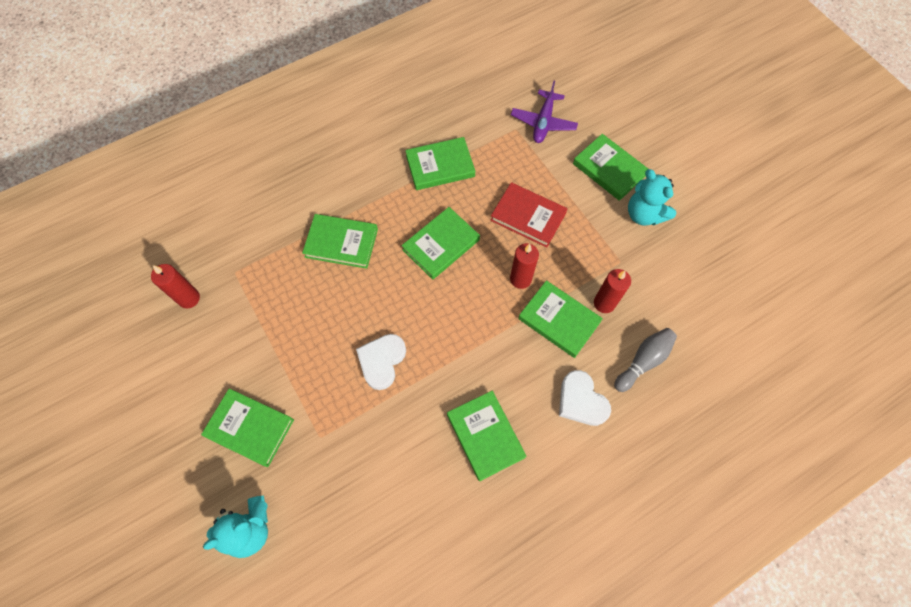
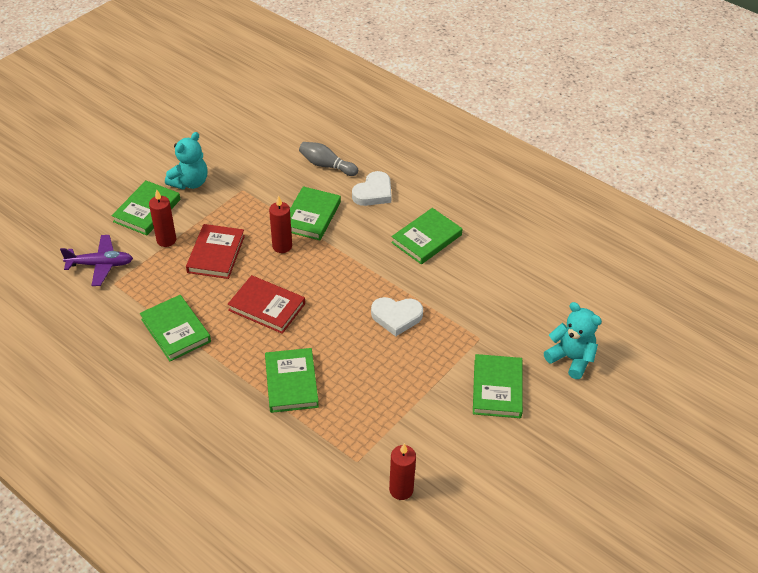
camera: 110 degrees left, 20 degrees down
(441, 245) = (267, 307): green book -> red book
(604, 303) = (285, 193): red candle -> red candle (166, 240)

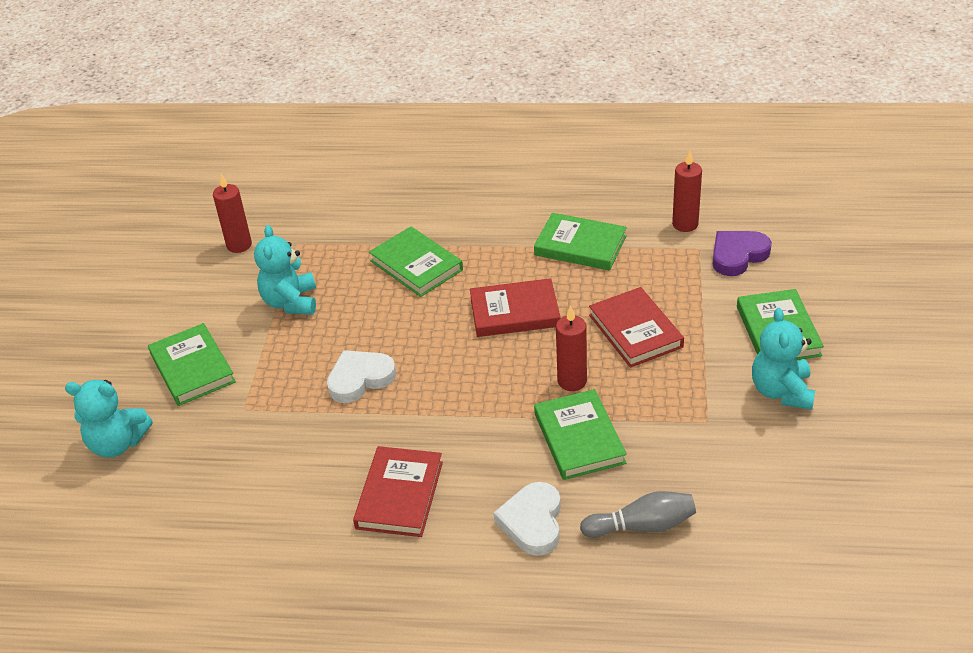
camera: 150 degrees right, 5 degrees down
(100, 265) = (738, 255): purple plane -> purple heart
(166, 240) = (709, 314): red candle -> red candle (685, 224)
(399, 404) = (291, 302): none -> turquoise teddy bear
(426, 239) = (399, 495): green book -> red book

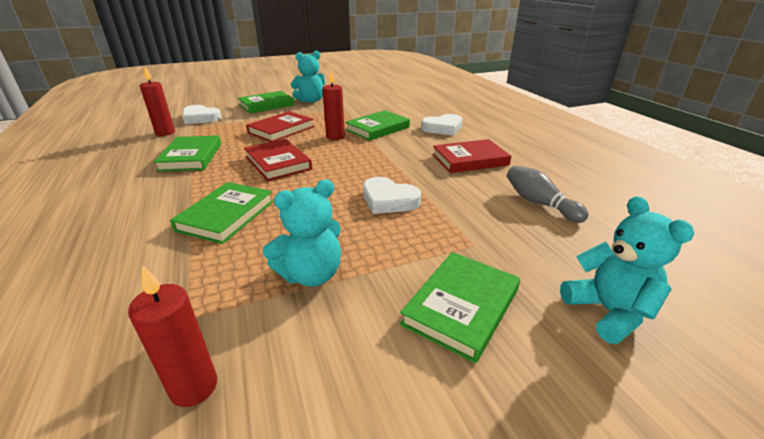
camera: 120 degrees left, 10 degrees down
(642, 526) = (417, 111): grey bowling pin -> grey bowling pin (539, 203)
(738, 255) = (200, 118): purple heart -> white heart

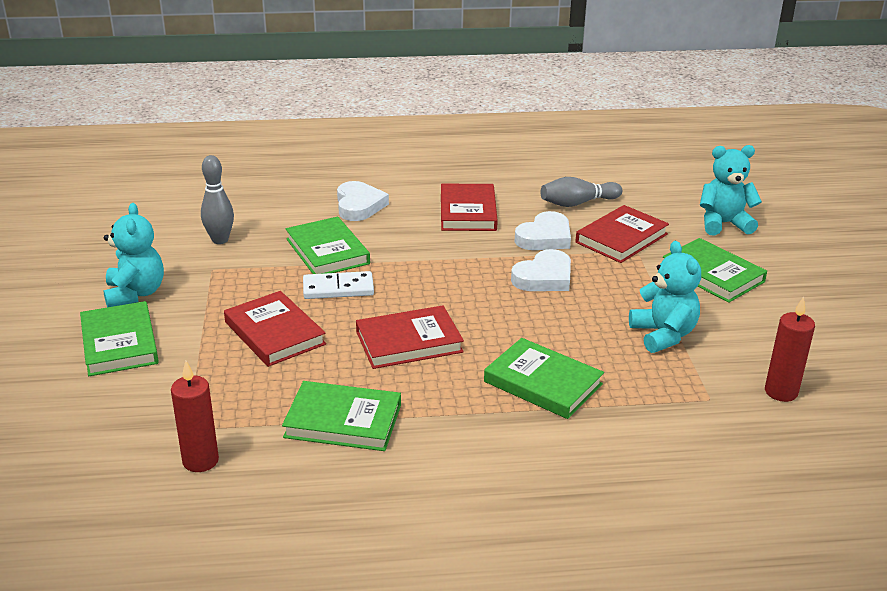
camera: 75 degrees left, 0 degrees up
(200, 118) = (139, 422): white heart -> white heart (545, 237)
(335, 137) = (338, 288): red candle -> white domino
(372, 106) = (220, 240): none -> grey bowling pin
(492, 233) = (621, 238): none -> red book

